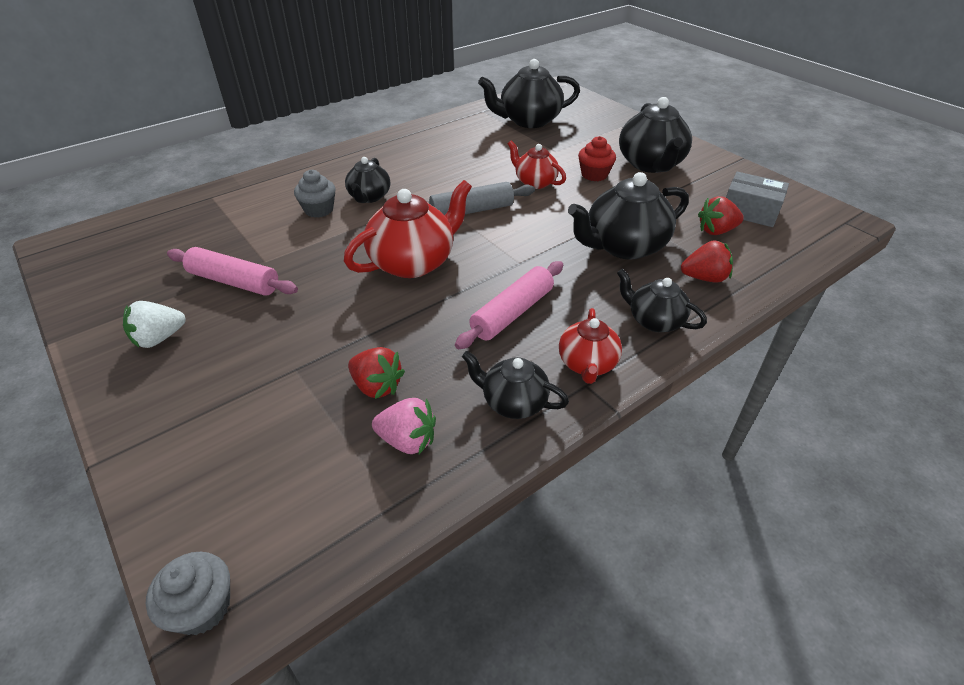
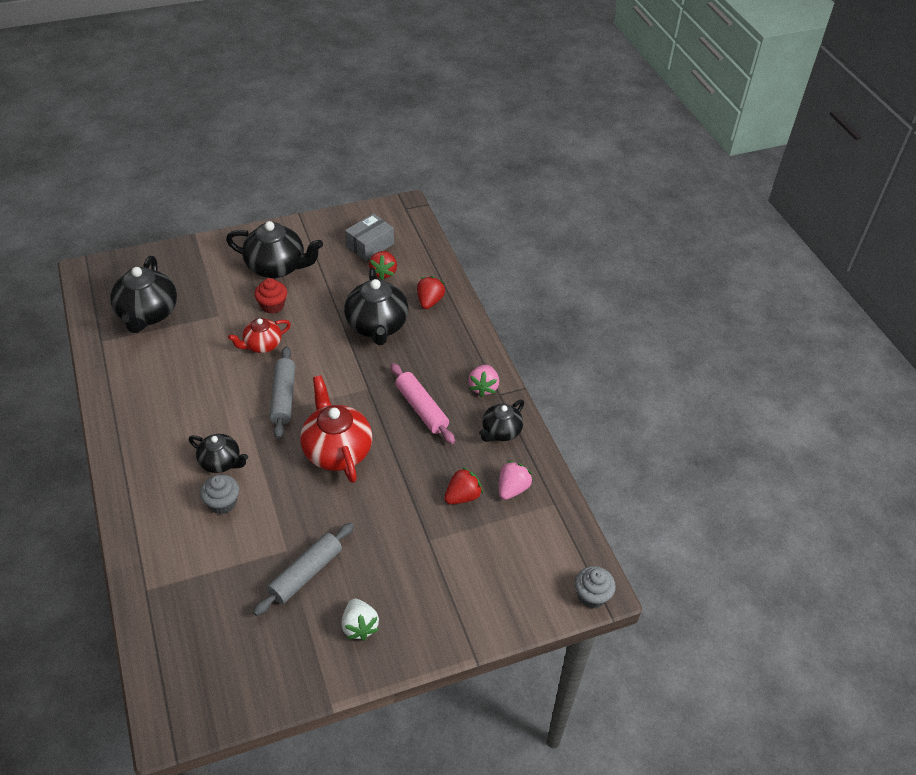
camera: 75 degrees left, 5 degrees up
(234, 281) = (306, 573): pink rolling pin -> grey rolling pin
(587, 364) = (483, 387): red teapot -> pink strawberry
(654, 321) = (459, 342): black teapot -> none

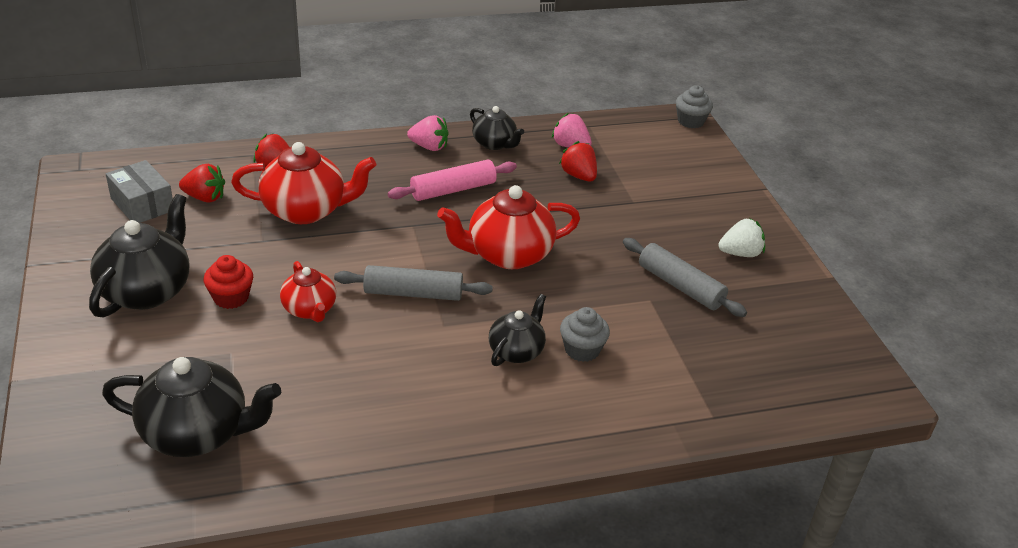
camera: 85 degrees left, 10 degrees down
(377, 326) = (306, 210): black teapot -> red teapot

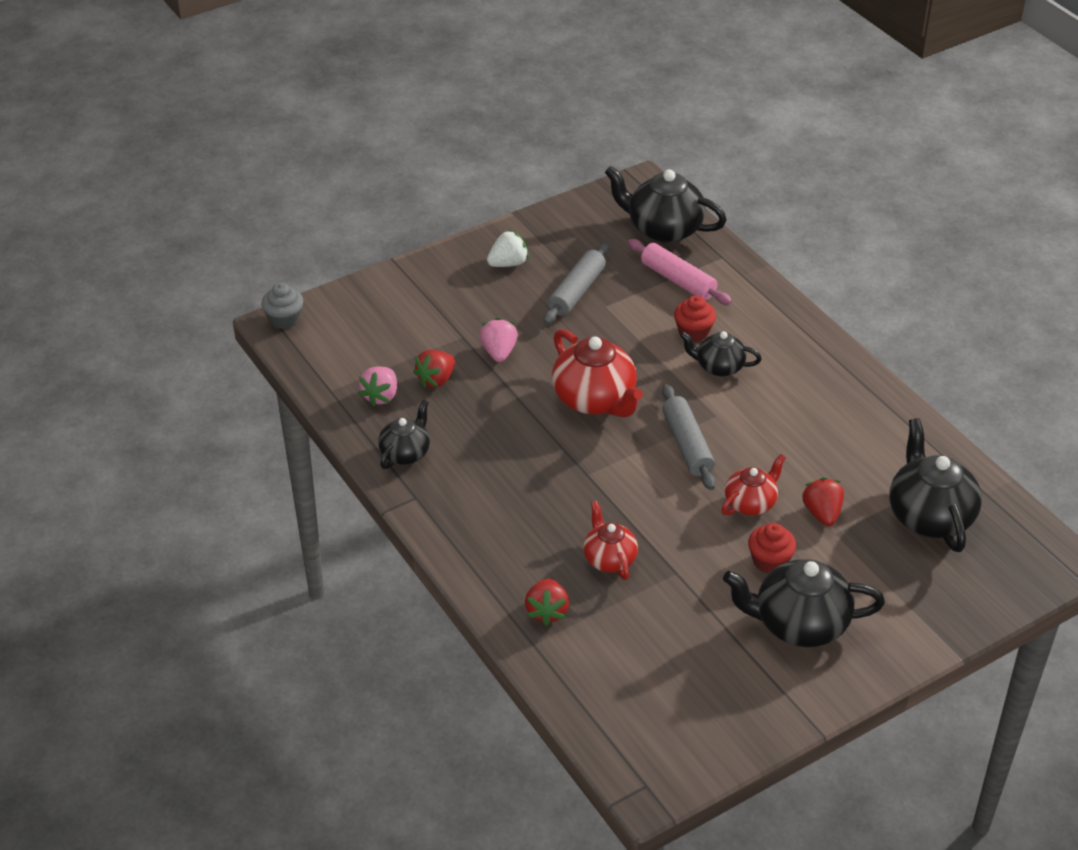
camera: 105 degrees left, 5 degrees up
(142, 204) = (675, 693): grey box -> none
(205, 197) = (634, 647): red strawberry -> red strawberry (822, 513)
(306, 210) = (609, 559): red teapot -> red teapot, size x0.59
(429, 147) = (438, 501): pink strawberry -> pink strawberry (499, 352)
(453, 190) = (511, 462): pink rolling pin -> pink rolling pin (678, 280)
(582, 350) = (693, 332): grey cupcake -> red cupcake
(740, 253) = (508, 263): white strawberry -> white strawberry turned 90 degrees clockwise
(781, 383) = (663, 229): none -> black teapot

